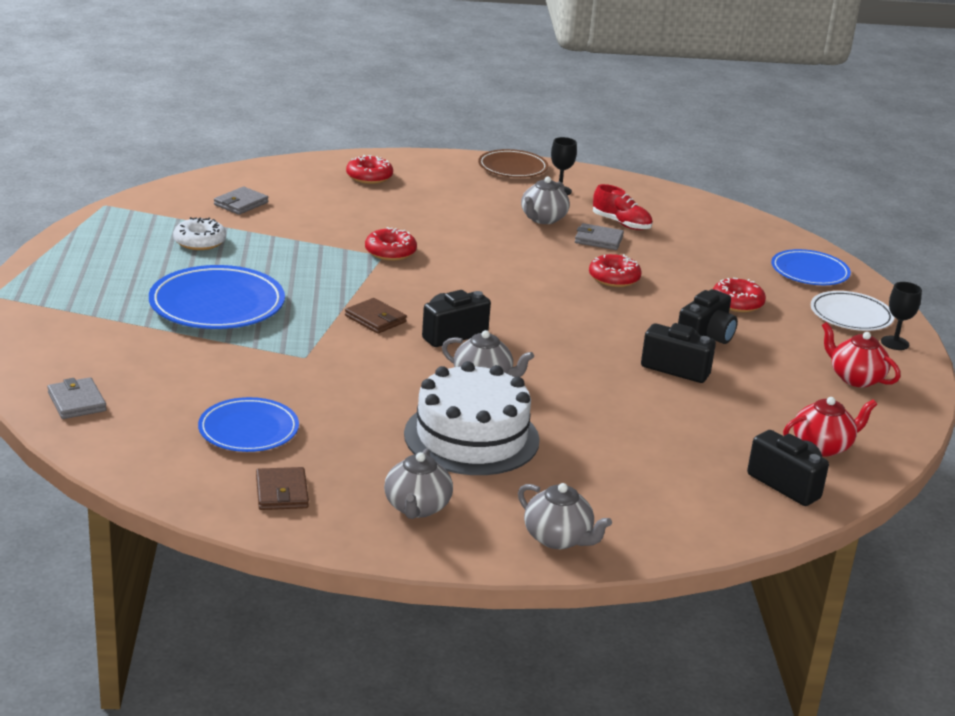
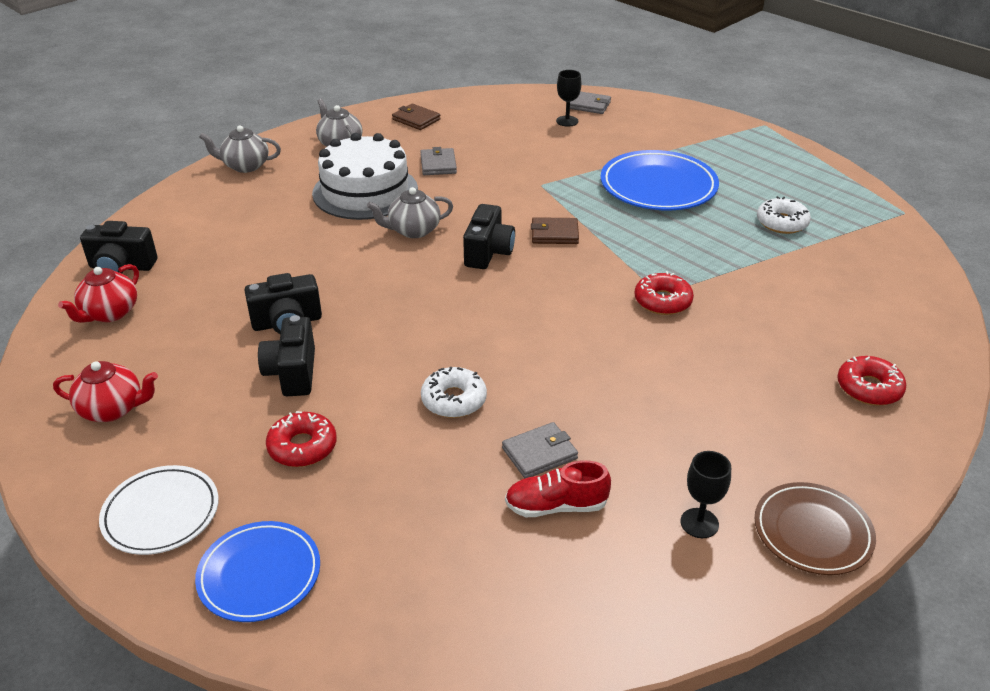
camera: 140 degrees right, 10 degrees up
(241, 204) = (853, 275): grey wallet -> grey wallet (438, 164)
(248, 430) = (486, 134): blue plate -> none
(543, 219) = (634, 448): grey teapot -> none
(614, 278) = (454, 400): red donut -> white donut
(895, 343) = (87, 495): black goblet -> black goblet (567, 121)

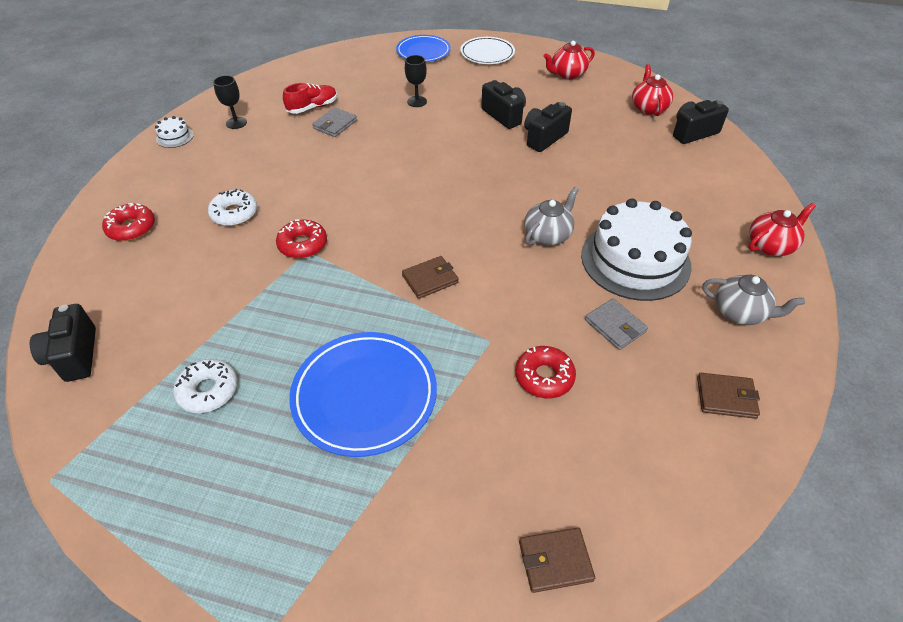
camera: 150 degrees right, 10 degrees up
(245, 166) = (770, 246): grey teapot -> red teapot
(302, 447) = (457, 90): red donut -> red donut (544, 377)
(454, 400) = (401, 132): white donut -> white donut (234, 213)
(488, 253) = (469, 237): black camera -> black camera (74, 356)
(567, 121) = (553, 492): black goblet -> black goblet (417, 101)
(589, 105) = (555, 561): grey wallet -> brown wallet
(812, 532) = (175, 137): brown plate -> white cake

